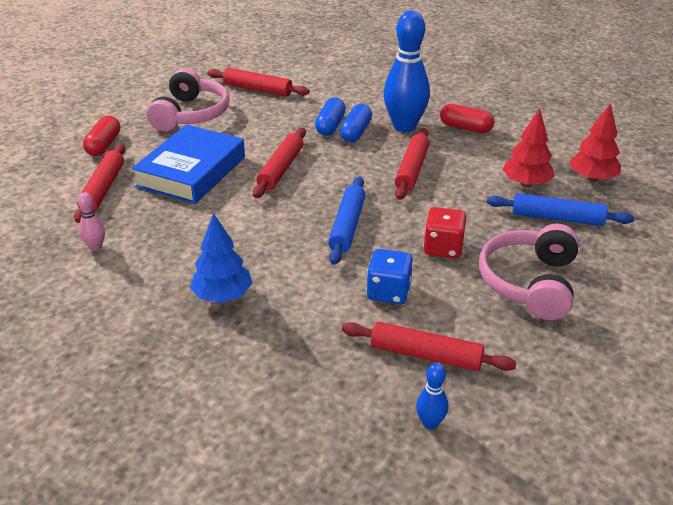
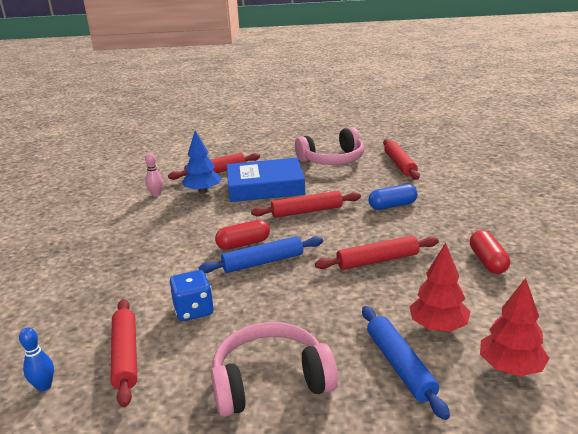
camera: 60 degrees right, 10 degrees down
(104, 145) = (262, 154): red capsule -> red capsule (243, 244)
(222, 296) = (139, 249): blue tree -> blue tree (203, 191)
(356, 132) = (399, 218): blue capsule -> none
(404, 126) = (441, 233): blue bowling pin -> none
(443, 248) = (278, 315): red dice -> none

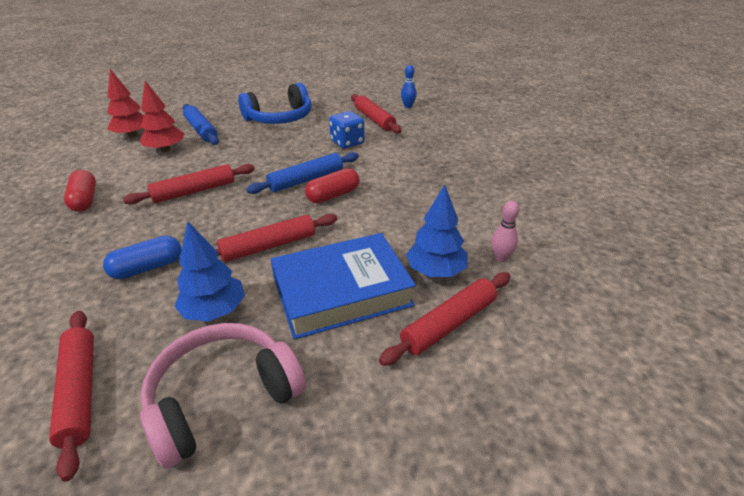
camera: 165 degrees right, 10 degrees up
(270, 381) = (280, 118): pink headphones -> blue headphones
(341, 184) = (214, 311): none -> blue tree

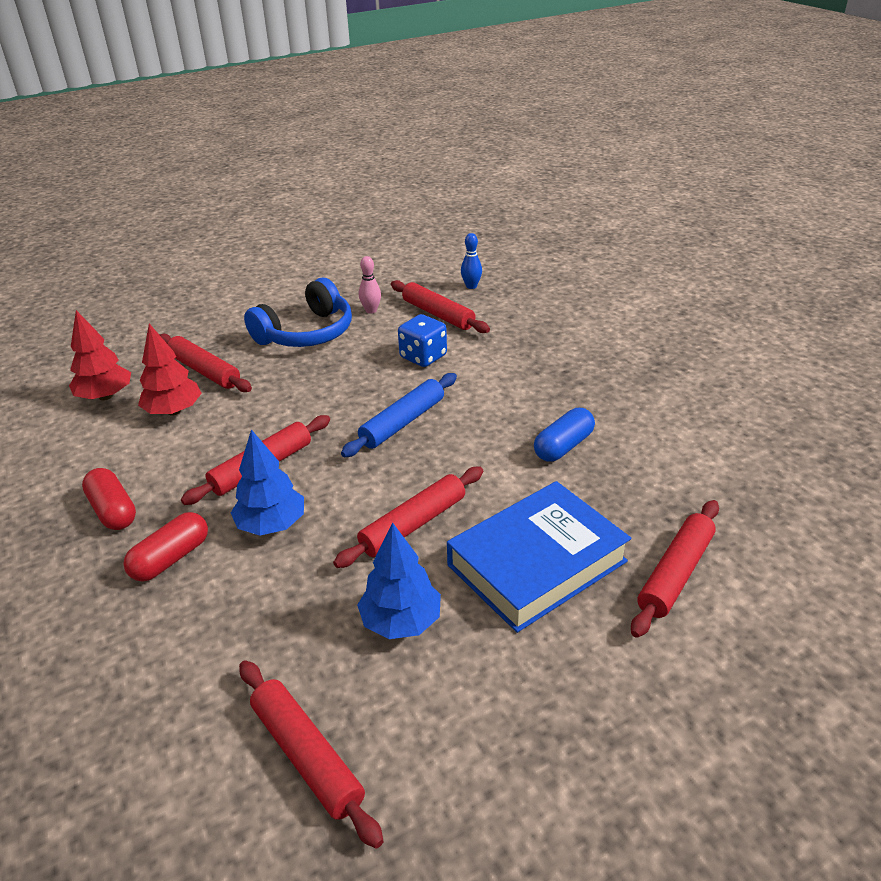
camera: 15 degrees left, 0 degrees up
(147, 268) = (276, 587): blue capsule -> blue capsule (563, 446)
(201, 130) = (205, 371): blue rolling pin -> red rolling pin
(223, 398) = (480, 718): pink headphones -> none
(333, 195) = (451, 438): red capsule -> red capsule (171, 558)
(435, 271) = (628, 514): blue tree -> blue tree (271, 525)
(501, 258) = (691, 482): pink bowling pin -> pink bowling pin (371, 310)

